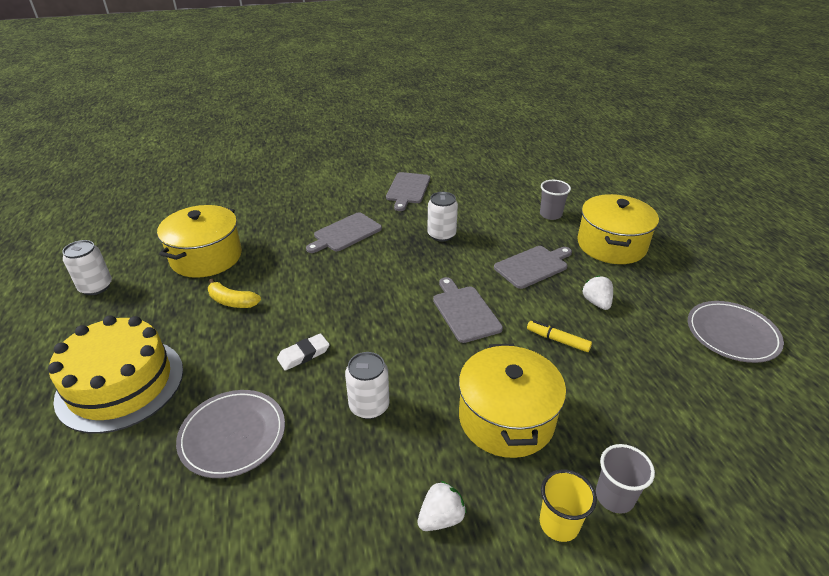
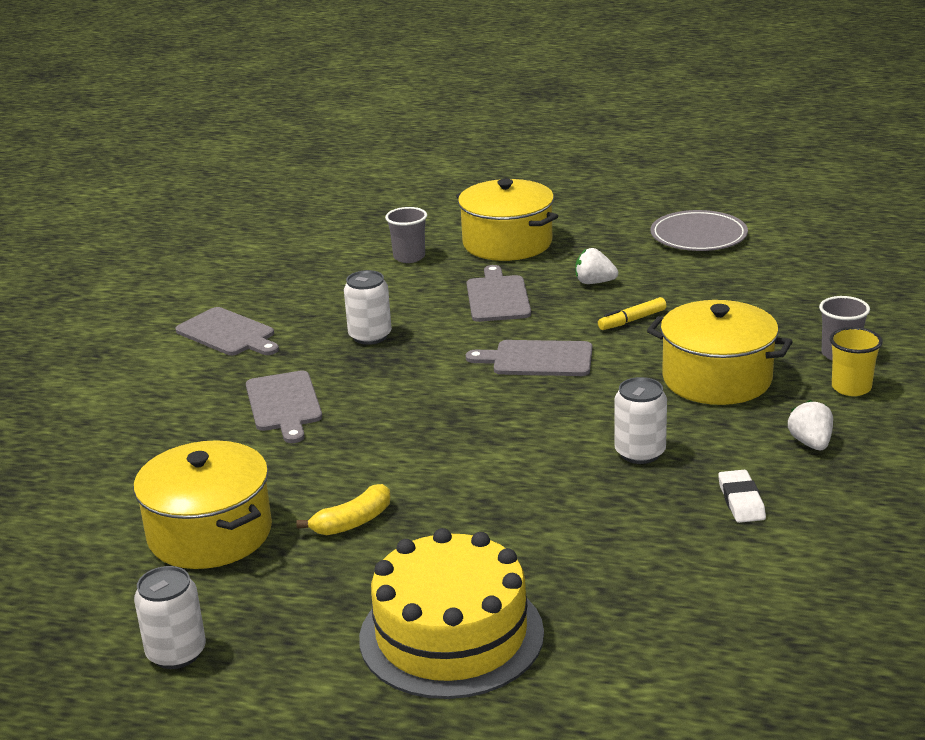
camera: 60 degrees left, 10 degrees down
(233, 435) = (617, 551): grey plate -> none
(303, 354) = (517, 481): white eraser -> white eraser (741, 501)

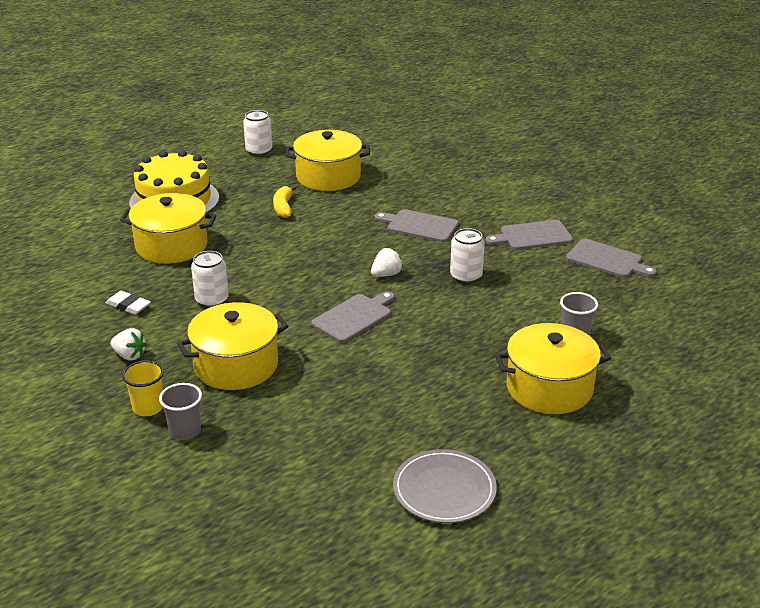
camera: 125 degrees right, 5 degrees up
(497, 297) = (459, 341): grey cutting board -> grey cutting board (607, 260)
(575, 554) = (171, 246): none -> yellow pot
(594, 282) = (428, 391): white strawberry -> white strawberry (386, 274)
(632, 320) = (351, 376): yellow marker -> none

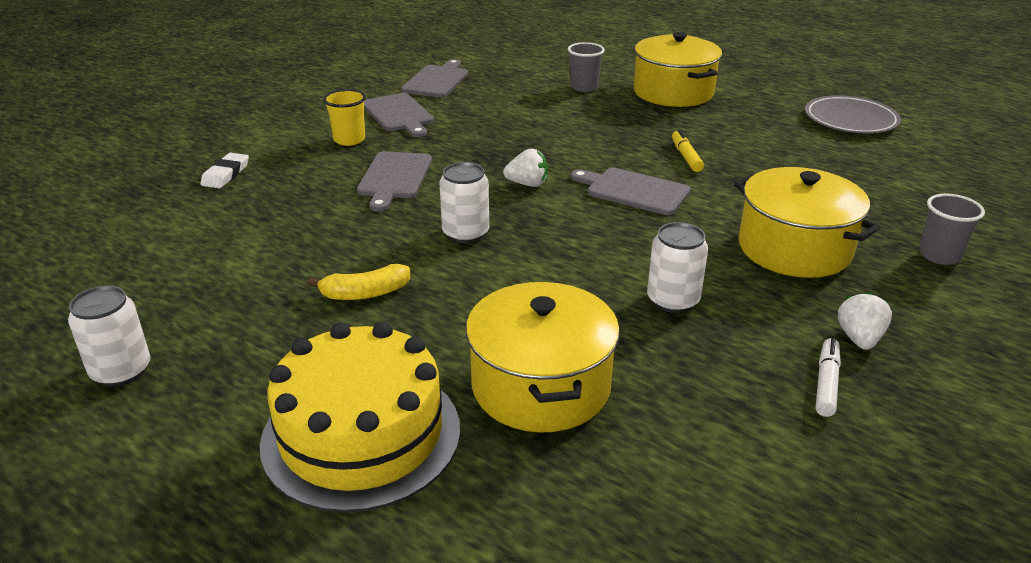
camera: 105 degrees left, 0 degrees up
(106, 330) = (826, 383): none -> white marker
(128, 305) = (748, 380): white eraser -> white eraser (226, 174)
(148, 407) = (935, 292): yellow cup -> yellow cup (349, 139)
(328, 177) = (245, 270): yellow pot -> none
(386, 274) = (527, 184): white strawberry -> white strawberry turned 150 degrees clockwise
(400, 356) = (686, 157): none -> yellow marker
(466, 276) = (506, 140): white can -> white can (465, 233)

